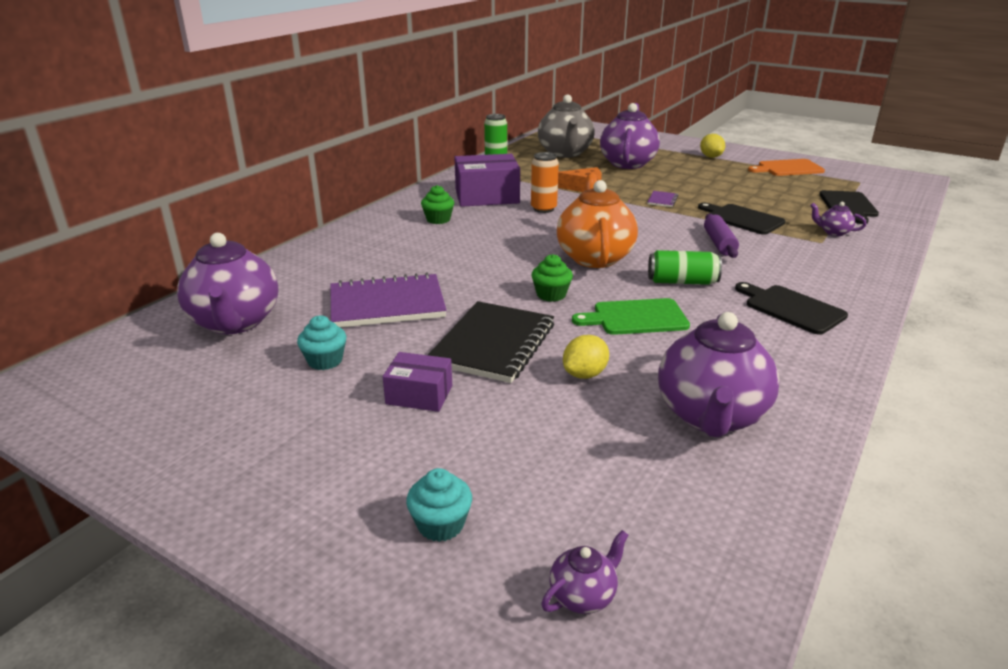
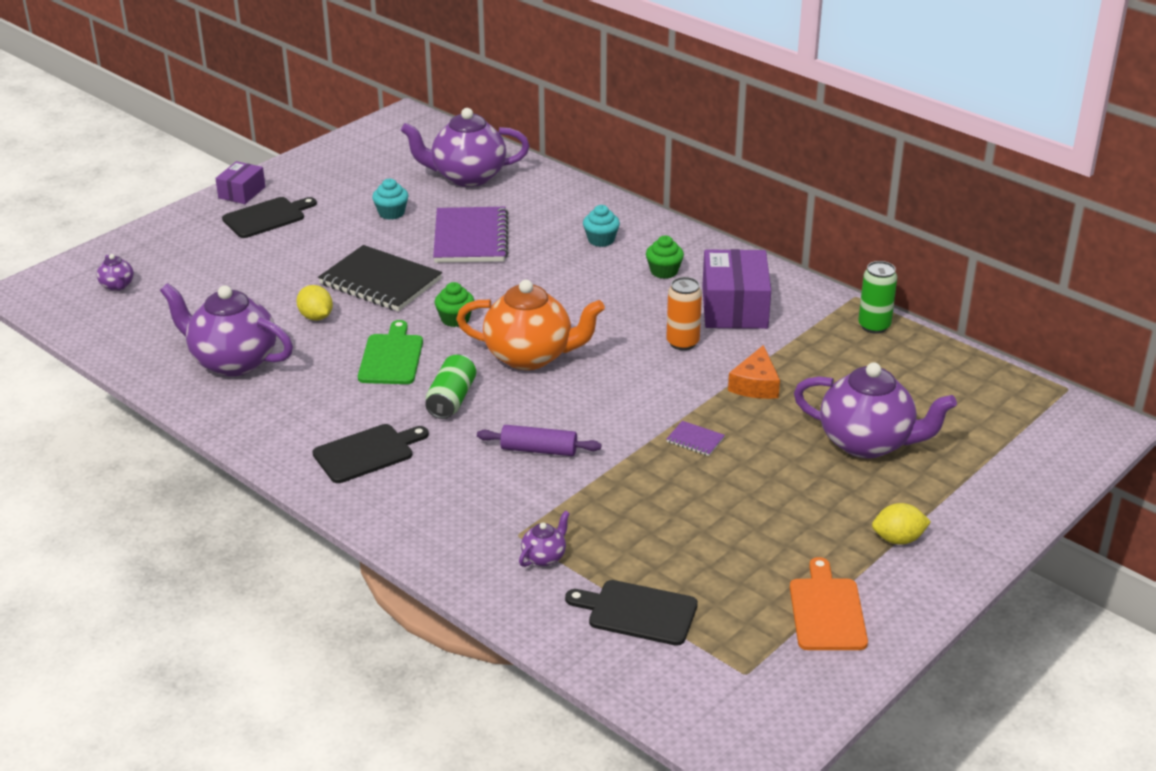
camera: 100 degrees right, 5 degrees up
(419, 395) = (327, 248): purple box -> purple box (242, 192)
(441, 524) = (195, 249): turquoise cupcake -> turquoise cupcake (601, 240)
(565, 153) = (921, 391): grey teapot -> none
(742, 219) = (611, 491): black cutting board -> black cutting board (267, 217)

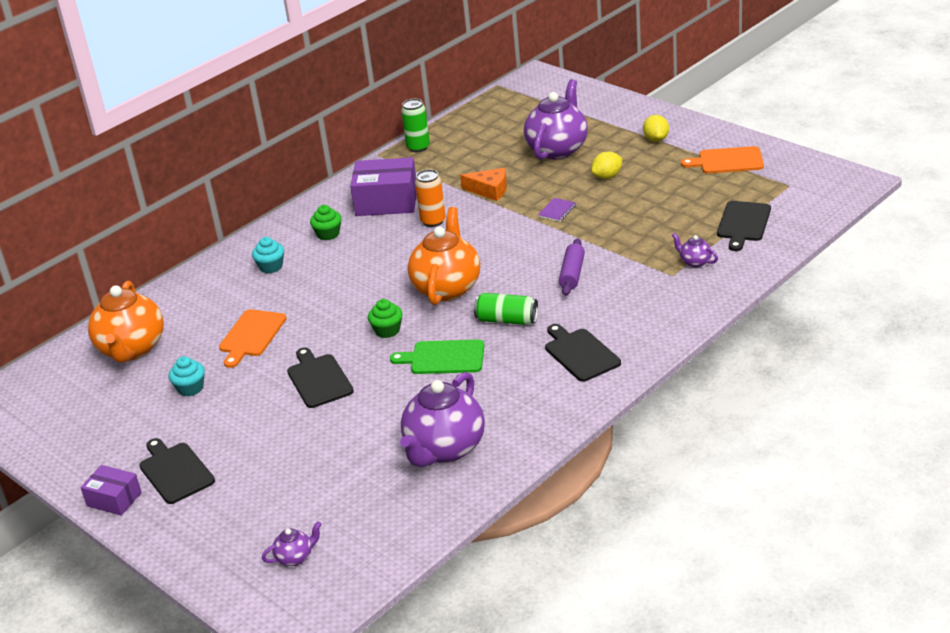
camera: 85 degrees left, 0 degrees up
(316, 317) = (374, 409): yellow lemon -> yellow lemon (607, 176)
(380, 282) = (319, 379): black notebook -> black cutting board
(467, 177) = (132, 349): purple teapot -> orange teapot
(471, 238) = (251, 335): purple notebook -> orange cutting board

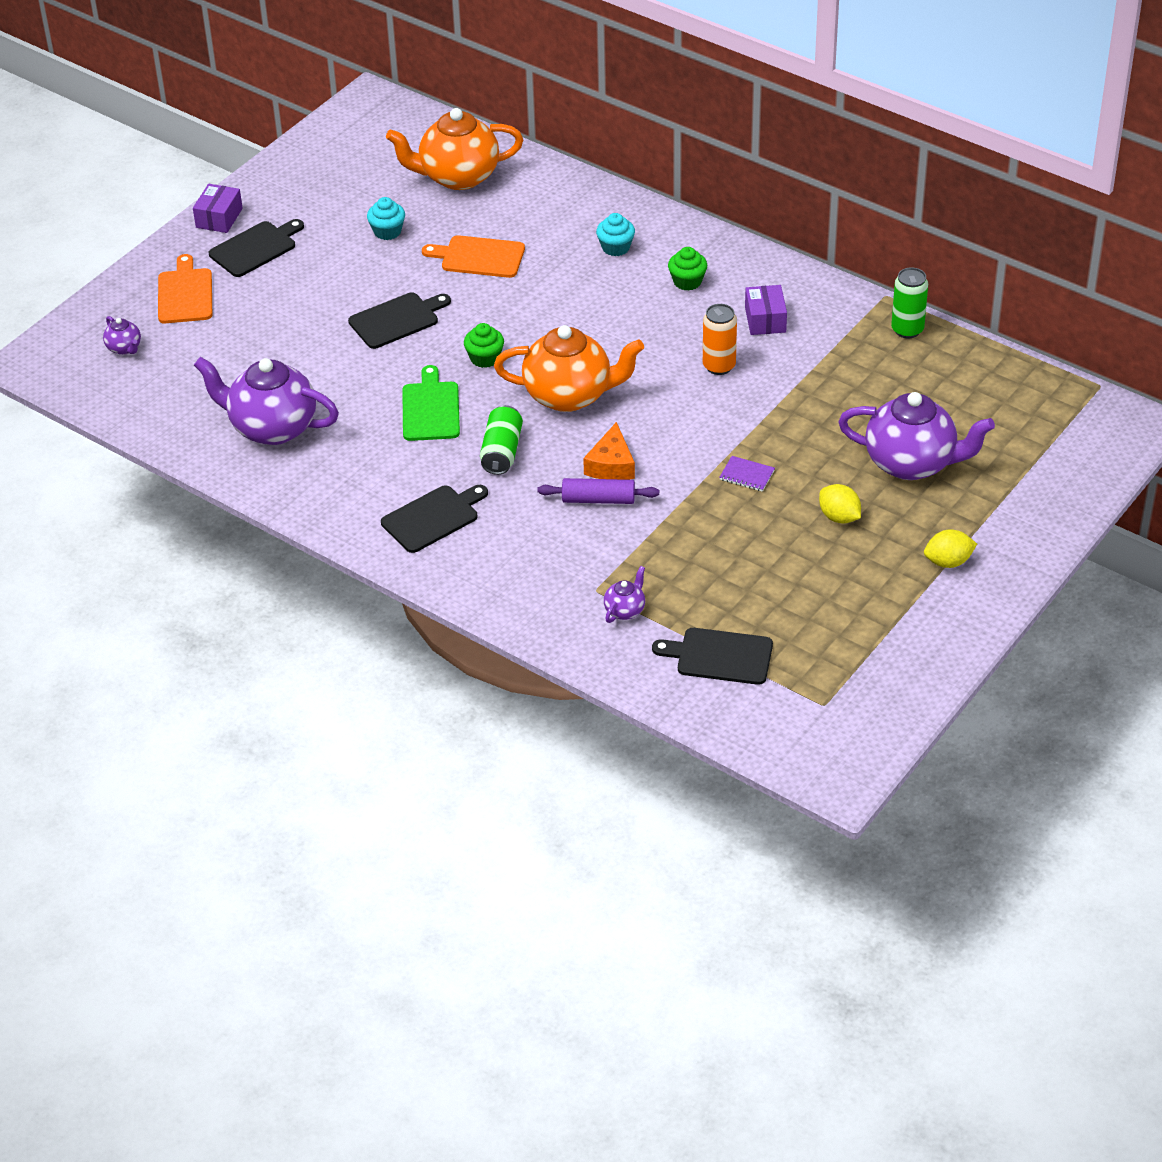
camera: 80 degrees right, 10 degrees up
(386, 201) = (765, 320): purple box -> purple box, size x0.57
(489, 190) = (797, 408): orange cheese -> orange cheese (611, 465)
(727, 161) = (890, 639): orange cutting board -> orange cutting board (185, 294)

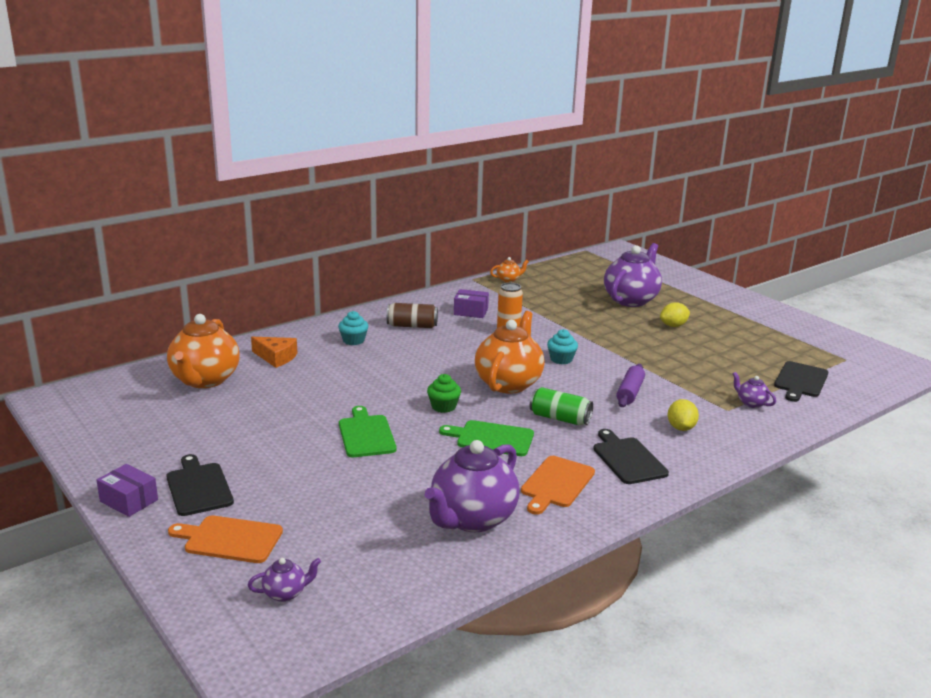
camera: 75 degrees left, 20 degrees down
(387, 231) = (244, 420): turquoise cupcake -> turquoise cupcake (561, 359)
(397, 320) = (366, 434): black cutting board -> green cutting board
(479, 257) = (316, 388): orange cutting board -> orange cutting board (556, 484)
(611, 465) = (594, 382): orange cheese -> orange cheese (276, 357)
(687, 281) = (412, 326): green cupcake -> brown can
(747, 475) = (623, 343): purple notebook -> none
(907, 330) = (508, 280): green can -> orange teapot
(948, 562) = (721, 307): yellow lemon -> yellow lemon (681, 428)

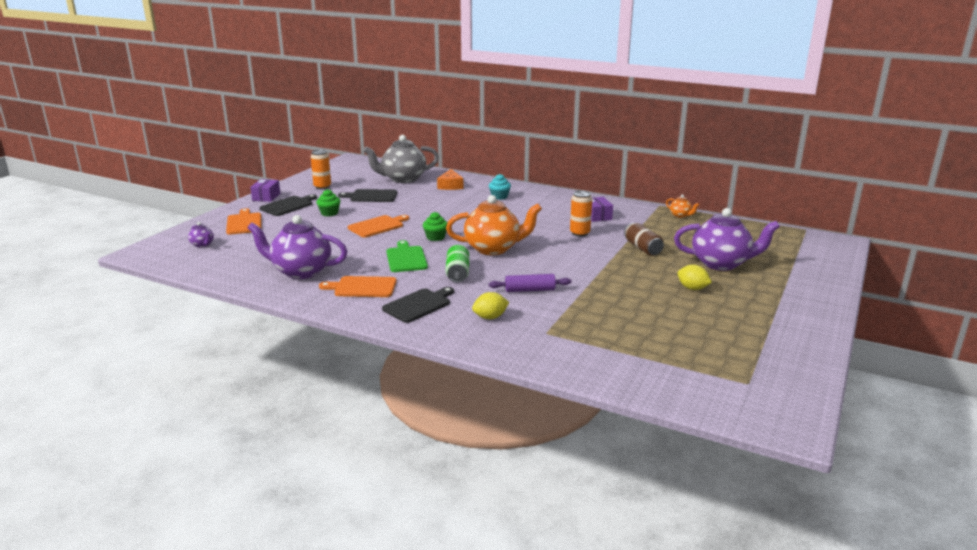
camera: 65 degrees right, 0 degrees up
(150, 444) = (322, 187): none -> orange can
(205, 380) = (403, 179): orange teapot -> grey teapot
(274, 459) = (329, 213): none -> green cupcake
(366, 434) = (377, 226): green cutting board -> orange cutting board
(412, 326) = (545, 206): brown can -> brown can (642, 248)
(561, 359) = (556, 258): turquoise cupcake -> none
(751, 403) = (572, 341): purple teapot -> none
(800, 381) = (654, 361): black cutting board -> black cutting board (371, 196)

